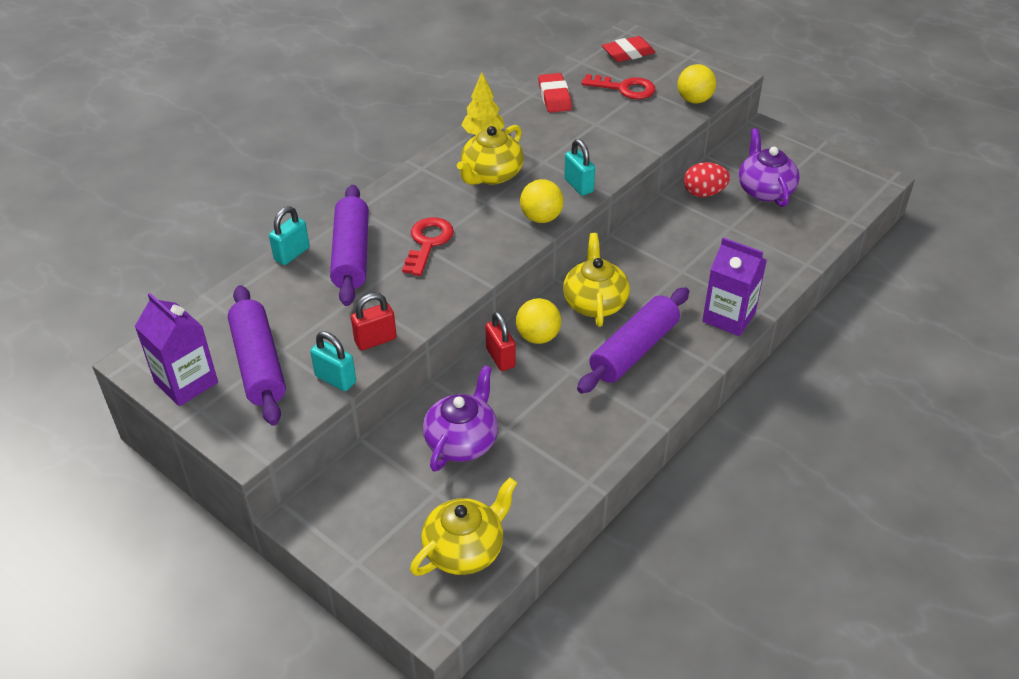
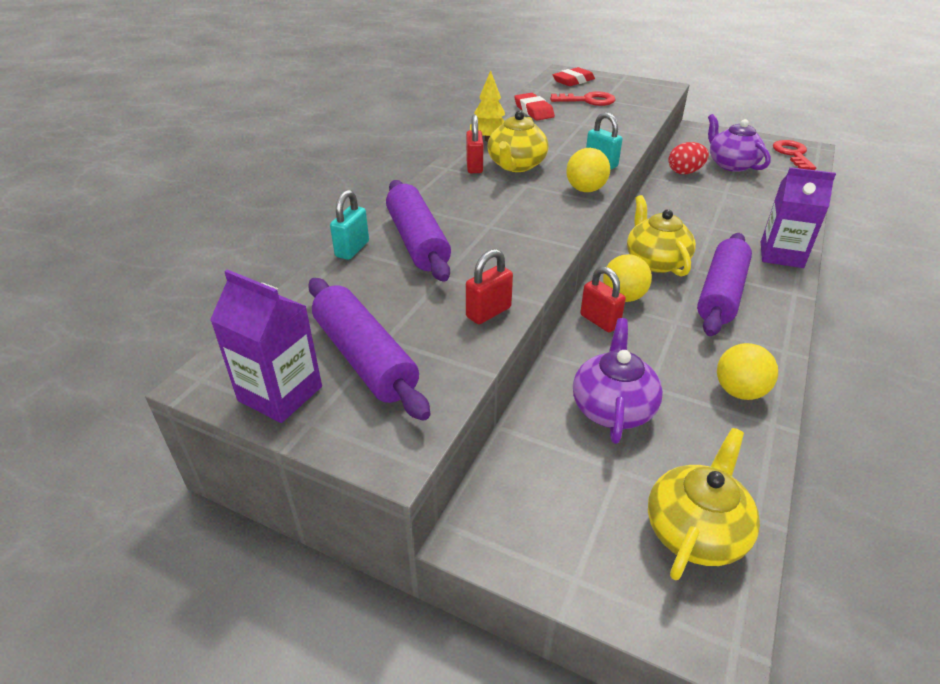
camera: 15 degrees left, 5 degrees down
(335, 379) = (465, 358): turquoise padlock -> none
(428, 243) = (490, 222): red key -> red key (792, 154)
(449, 170) = (474, 167): none -> red padlock
(694, 100) = (650, 102): yellow ball -> yellow ball (739, 391)

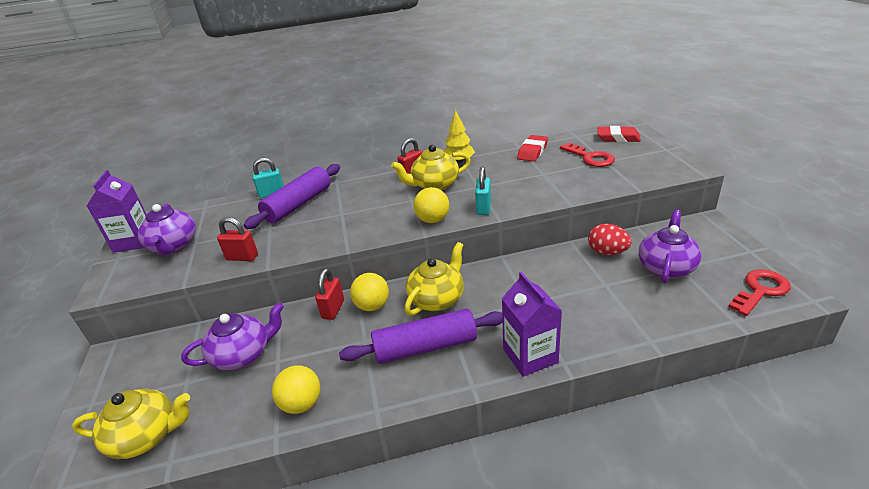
camera: 55 degrees right, 5 degrees down
(364, 358) = (174, 246): purple rolling pin -> purple teapot

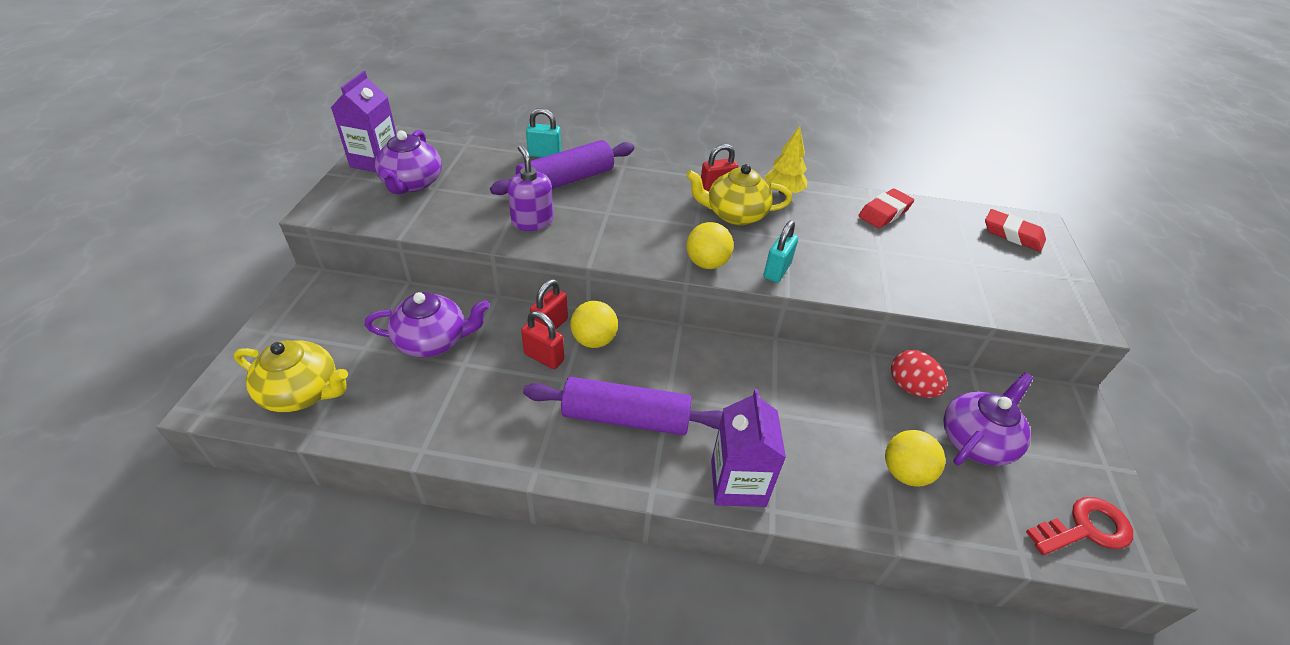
camera: 15 degrees right, 10 degrees up
(242, 257) = (473, 227): red padlock -> red padlock (544, 357)
(287, 238) = (532, 221): none -> purple soap dispenser
(302, 404) = (464, 426): yellow ball -> yellow ball (905, 472)
(437, 299) = (670, 362): yellow teapot -> none
(590, 158) = (956, 251): red key -> none

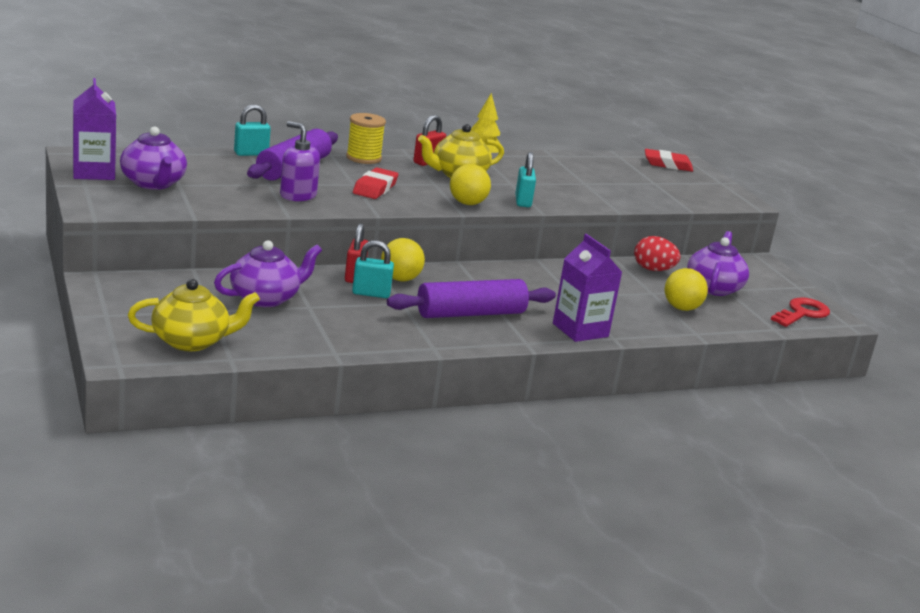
camera: 30 degrees left, 20 degrees down
(544, 357) = (371, 293): red padlock -> turquoise padlock
(652, 175) = (363, 158): none -> yellow spool
(884, 212) = (569, 162): red eraser -> red eraser (375, 188)

